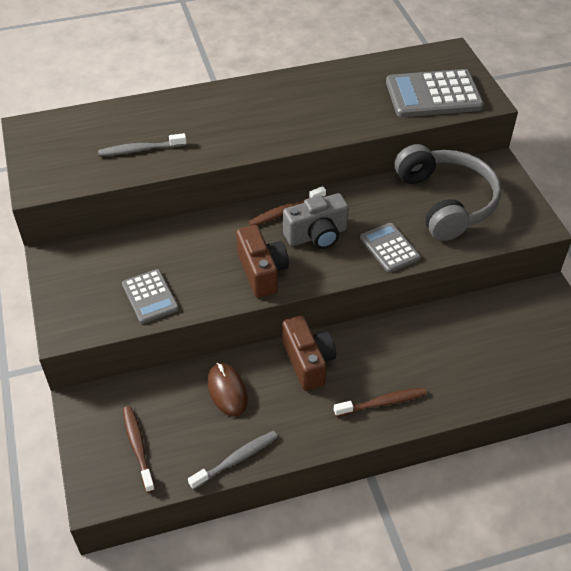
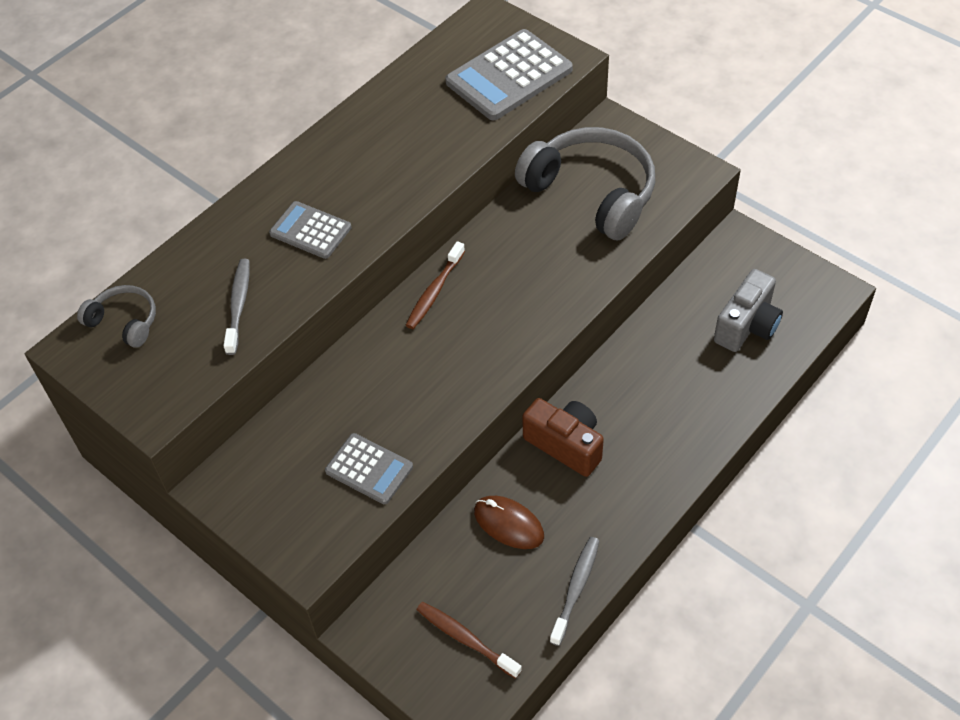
camera: 30 degrees left, 5 degrees up
(68, 127) = (124, 322): none -> grey headphones
(140, 150) = (238, 305): grey toothbrush -> grey toothbrush turned 135 degrees clockwise
(262, 272) = (466, 374): brown camera -> none
(317, 235) = (490, 301): grey camera -> grey camera (747, 326)
(382, 403) = (671, 444): brown toothbrush -> none
(389, 248) = (575, 275): grey calculator -> grey calculator (310, 230)

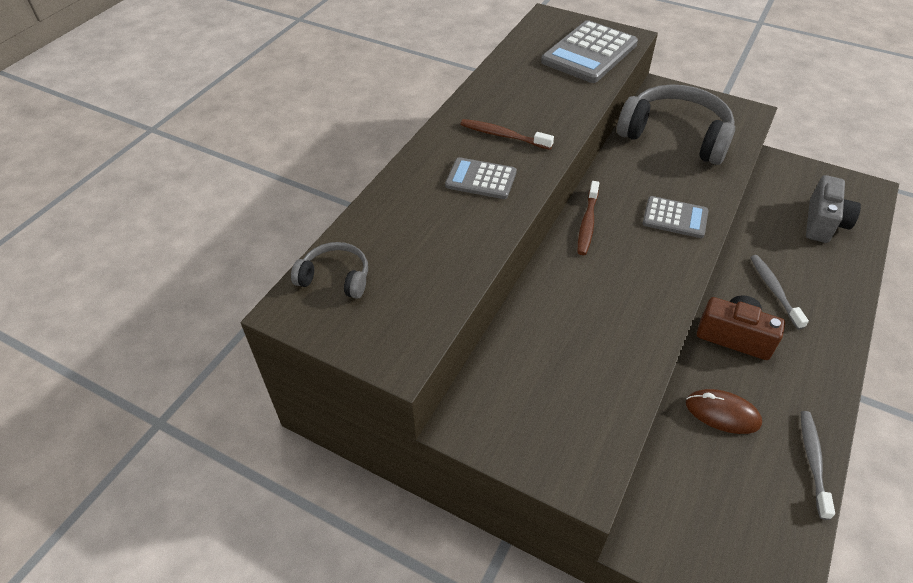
camera: 15 degrees left, 5 degrees down
(238, 305) = (442, 247): grey toothbrush -> grey toothbrush (774, 290)
(369, 469) = (604, 381): grey calculator -> grey calculator (675, 218)
(465, 639) = (739, 530): brown toothbrush -> brown toothbrush (503, 135)

